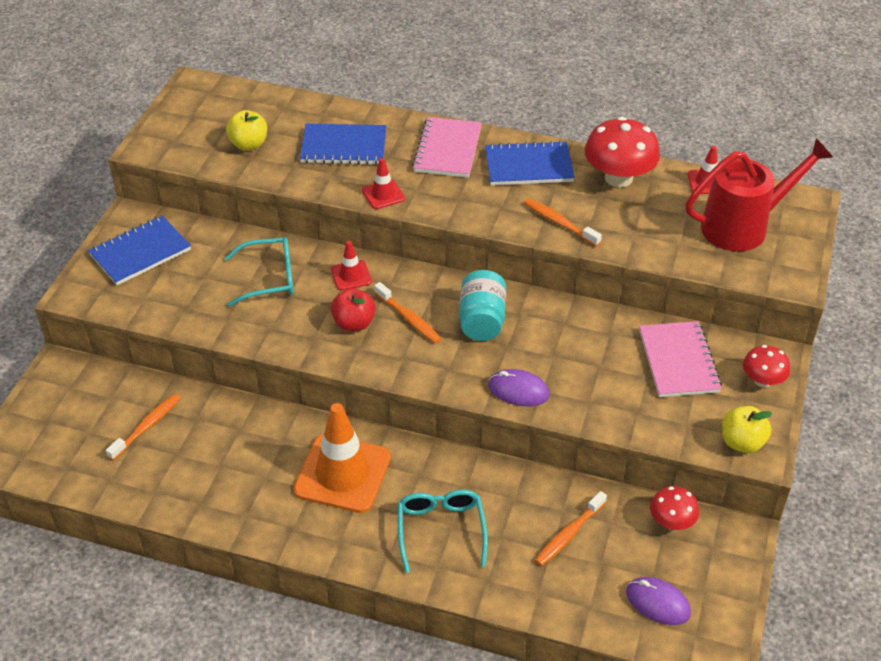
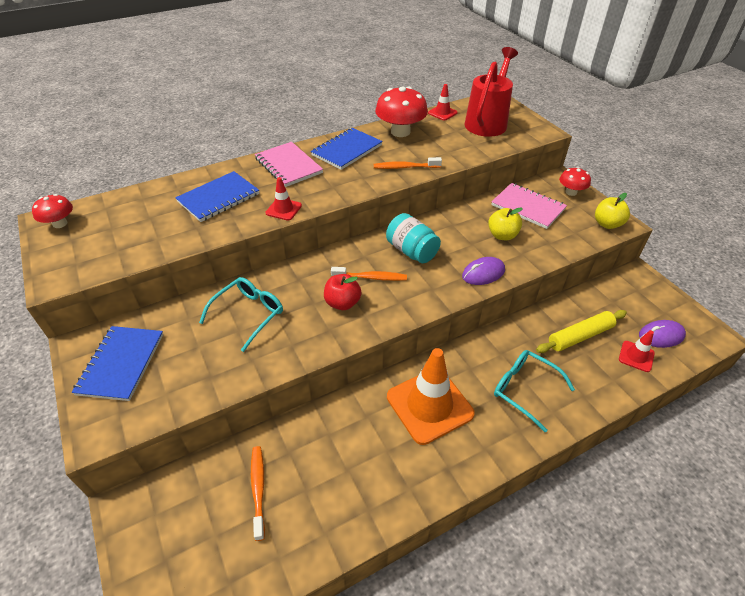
camera: 45 degrees left, 0 degrees up
(249, 144) = (144, 232): yellow apple -> yellow apple (502, 235)
(351, 275) = (302, 277): red traffic cone -> red traffic cone (636, 356)
(568, 534) = (580, 336): orange toothbrush -> yellow rolling pin
(671, 522) = (607, 292): red mushroom -> red mushroom (60, 223)

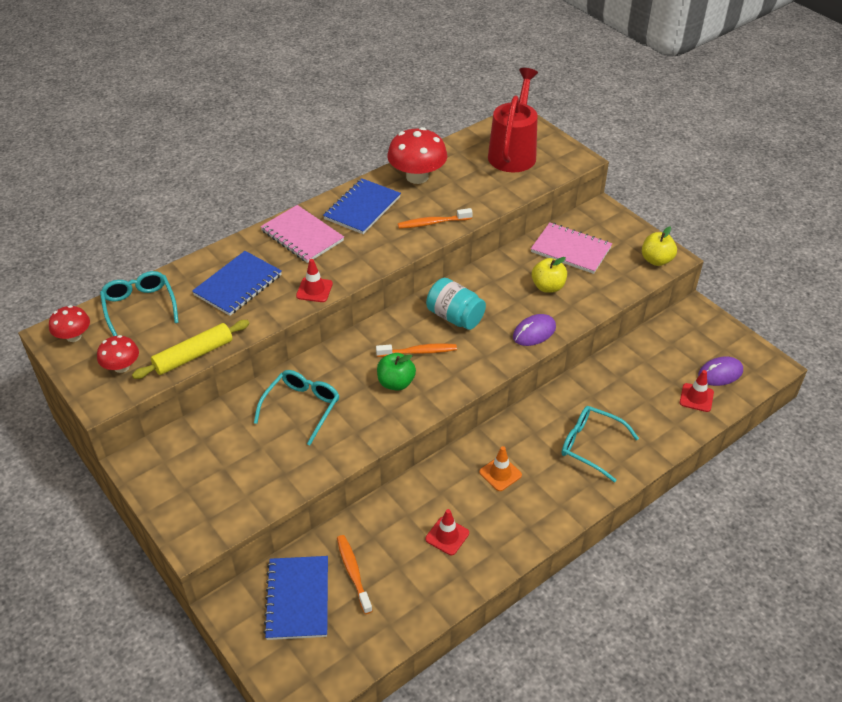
camera: 10 degrees left, 0 degrees up
(121, 364) = (188, 474): blue notebook -> blue notebook (297, 599)
(127, 206) = (139, 307): none -> turquoise glasses
(342, 303) = (396, 383): red apple -> green apple
(429, 405) = (500, 473): orange traffic cone -> orange traffic cone, size x0.48
(442, 113) = (460, 145): red traffic cone -> red traffic cone (447, 536)
(571, 192) = (615, 225): red mushroom -> red mushroom (121, 367)
(580, 336) = (640, 385): yellow rolling pin -> yellow rolling pin (193, 355)

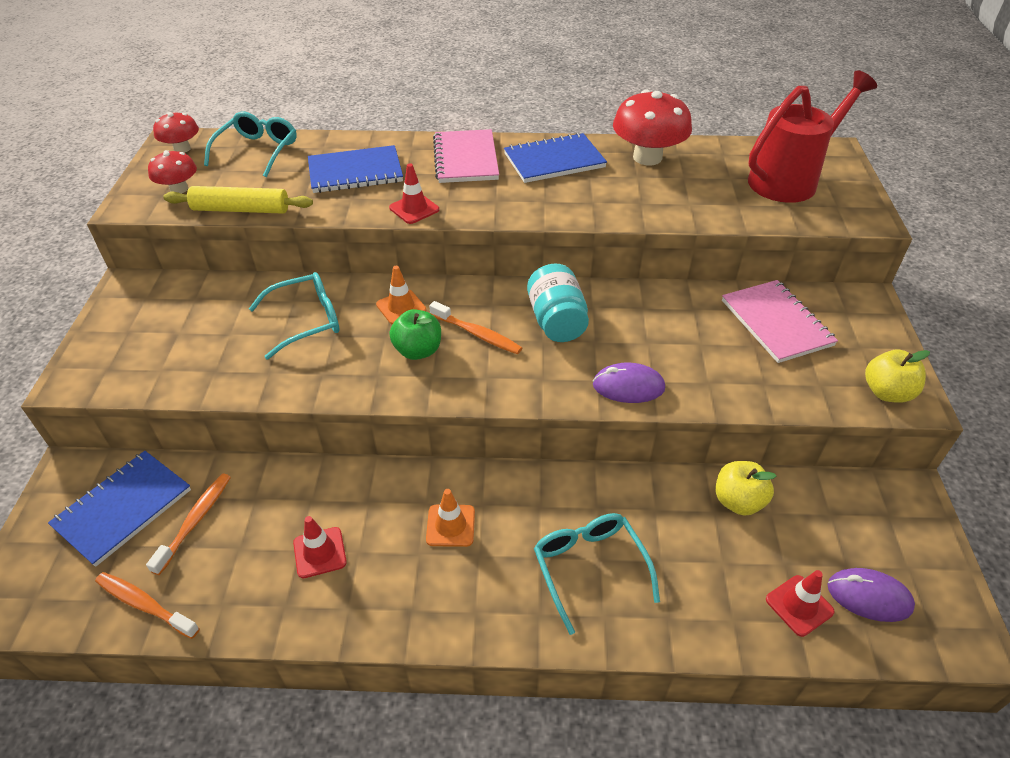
camera: 40 degrees right, 0 degrees up
(352, 363) = (401, 307): none -> orange traffic cone
(432, 223) = (610, 205): orange toothbrush -> orange toothbrush (145, 604)
(548, 287) = (701, 347): yellow apple -> yellow apple (738, 501)

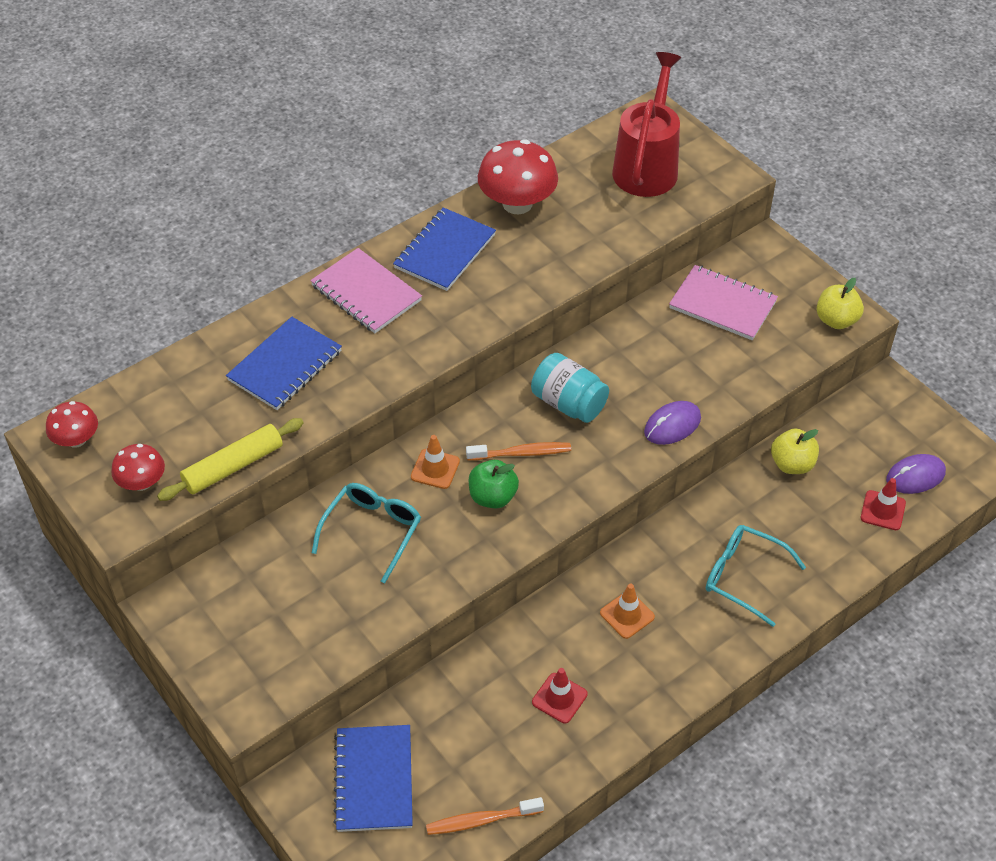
camera: 40 degrees left, 5 degrees up
(195, 521) = (442, 746): orange toothbrush -> none
(257, 151) = (158, 397): turquoise glasses -> none
(414, 209) = (385, 373): red traffic cone -> none

